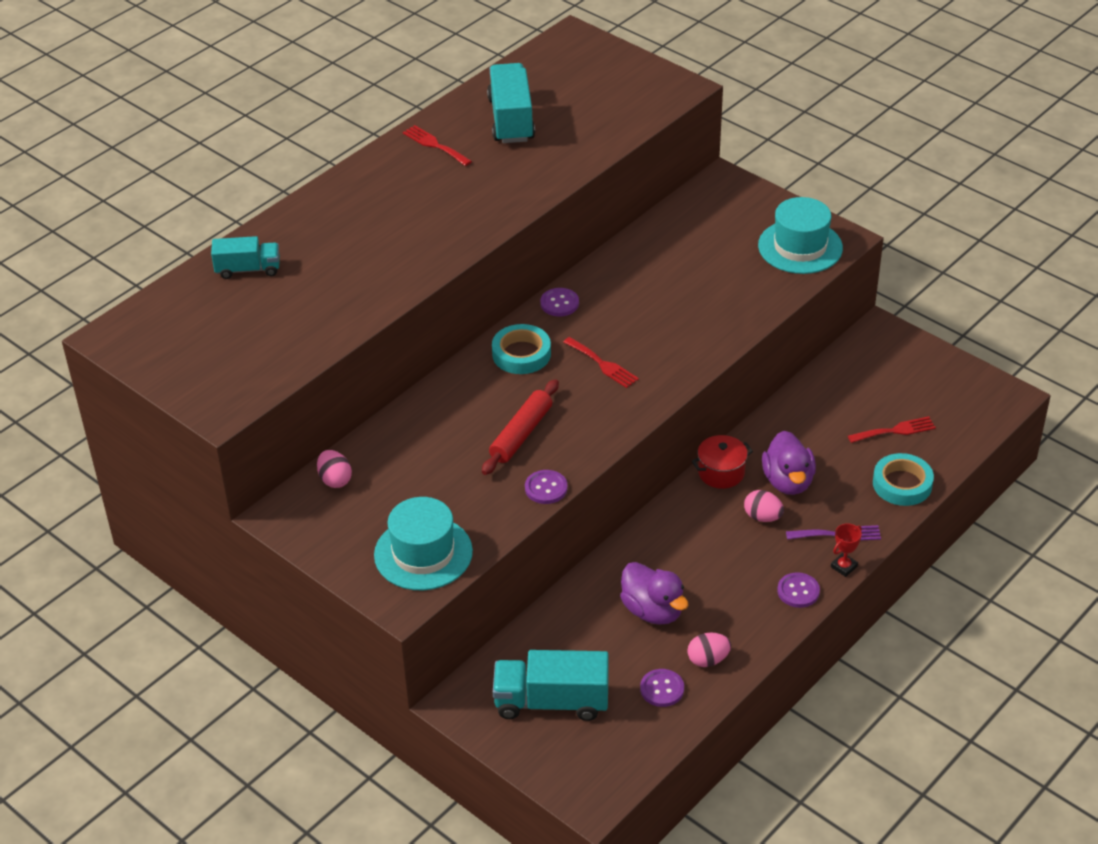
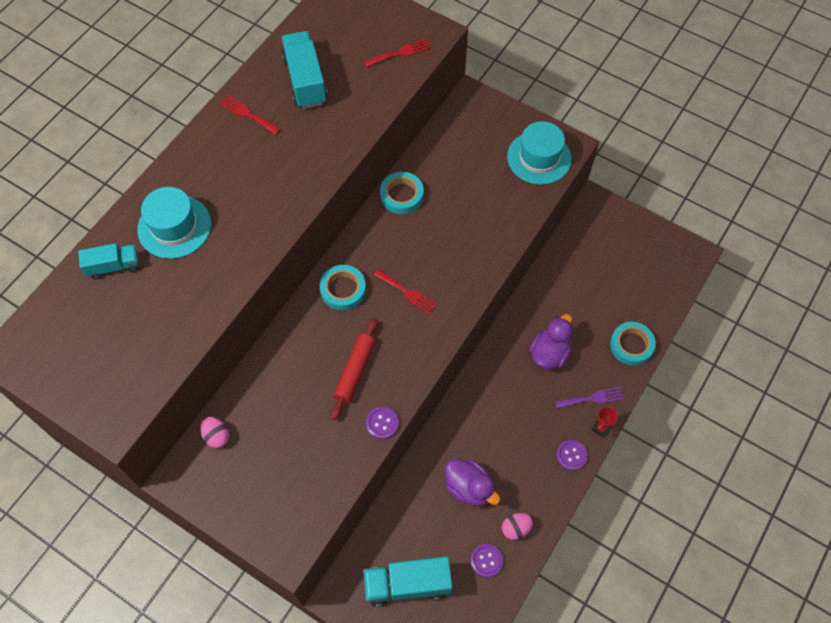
camera: 10 degrees left, 20 degrees up
(423, 553) = (297, 502): turquoise hat -> turquoise hat (174, 227)
(559, 303) = (365, 235): purple button -> none
(614, 269) = (402, 195): none -> turquoise tape
(721, 472) = (500, 351): red pot -> none
(762, 517) = (536, 389): pink egg -> none
(788, 481) = (549, 353): purple duck -> purple duck turned 135 degrees counterclockwise
(895, 430) = (619, 296): red fork -> red fork (400, 53)

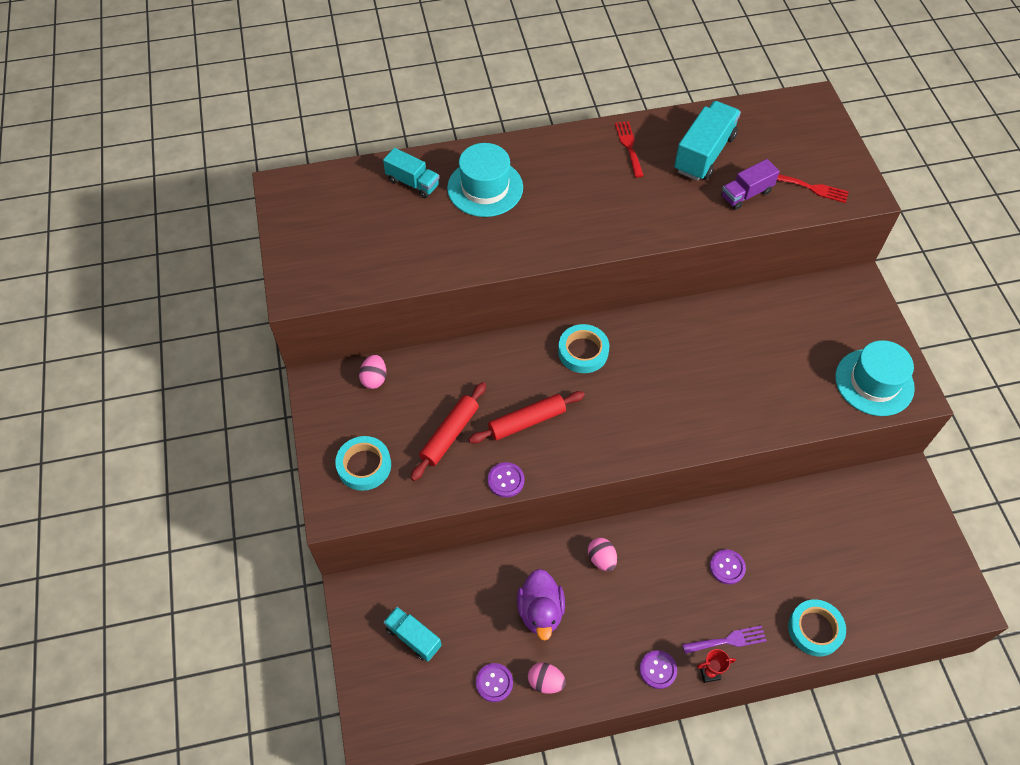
camera: 45 degrees right, 5 degrees down
(312, 427) = (449, 435): none -> red rolling pin
(362, 90) = (746, 194): none -> purple truck
(402, 195) = (710, 317): turquoise tape -> turquoise tape (364, 466)
(407, 293) = (634, 397): red fork -> none
(407, 584) = (413, 637): turquoise truck -> turquoise truck, size x0.62
(472, 418) = (601, 559): none -> pink egg
(549, 353) = (727, 567): purple duck -> purple button
(592, 398) = (728, 640): purple fork -> purple fork turned 45 degrees counterclockwise

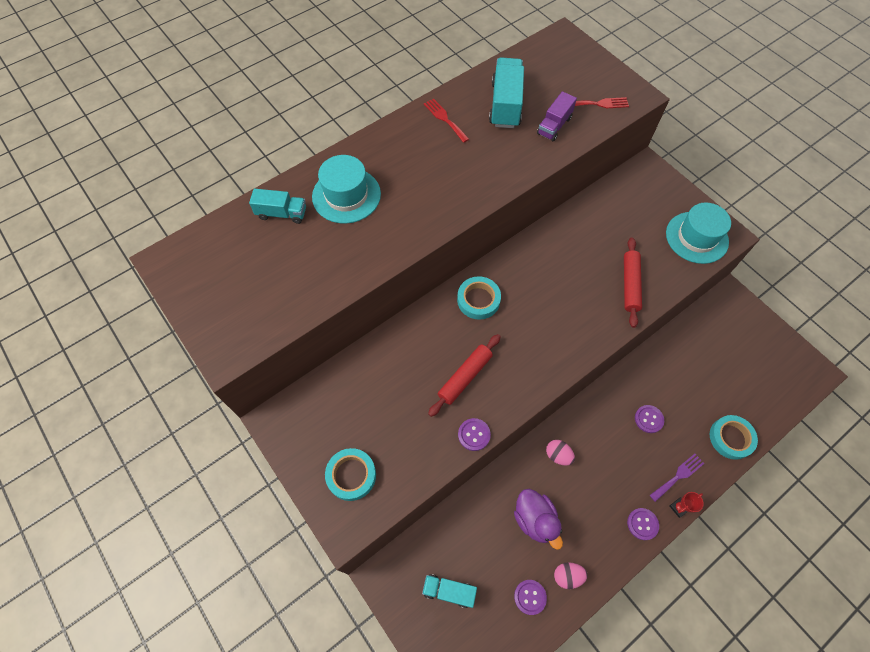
camera: 25 degrees left, 5 degrees up
(374, 378) = (321, 394): pink egg -> none
(449, 435) = (409, 416): red rolling pin -> red rolling pin (630, 285)

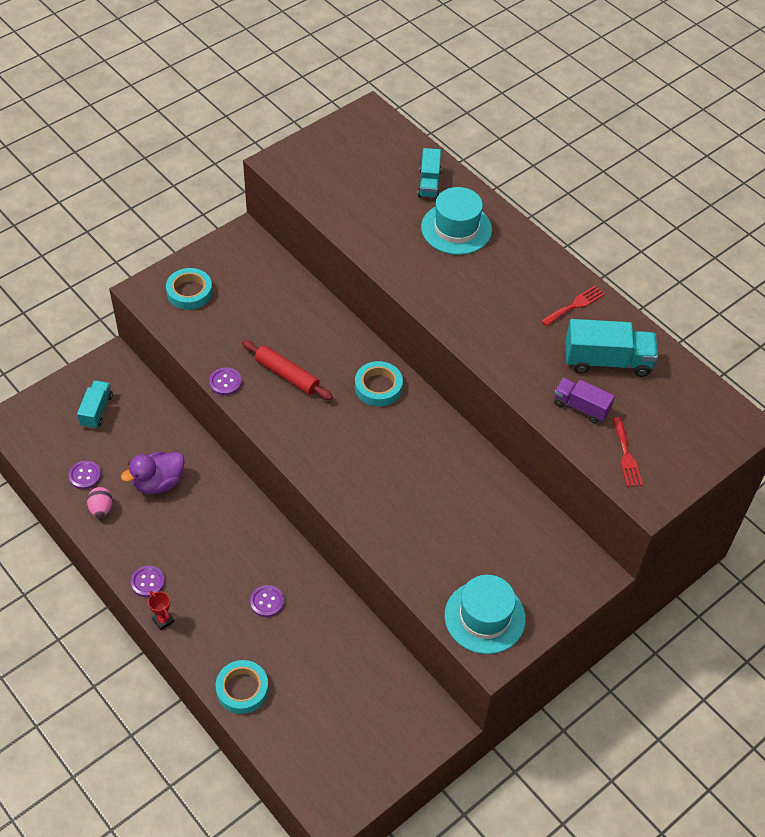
camera: 85 degrees right, 10 degrees down
(558, 455) = (226, 507): pink egg -> none
(630, 285) = (407, 534): red rolling pin -> none
(678, 476) = (198, 625): purple fork -> none

